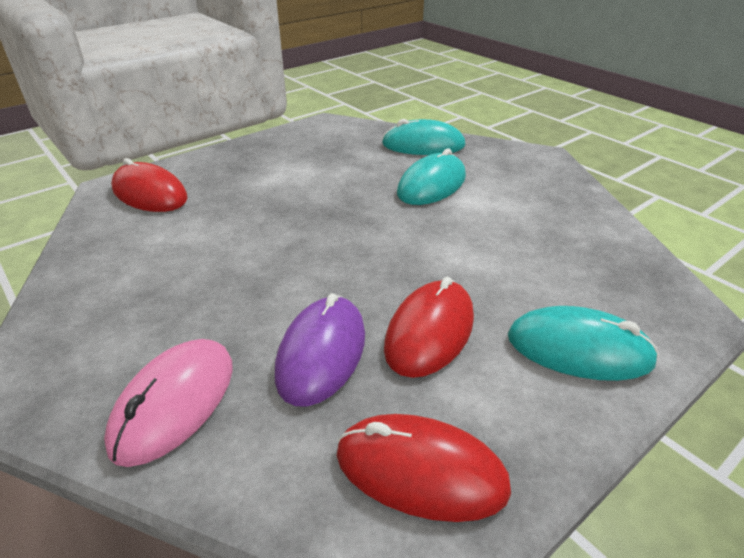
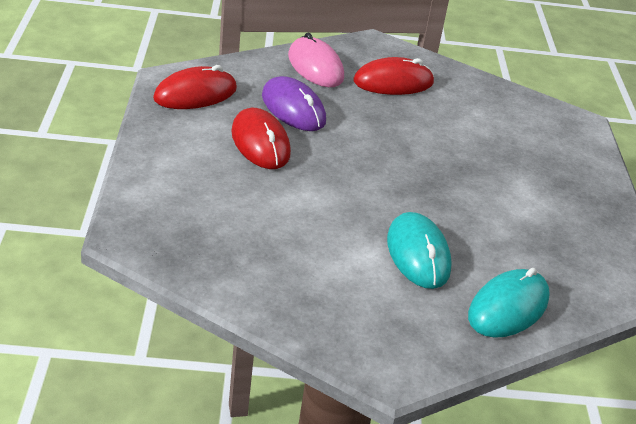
camera: 125 degrees right, 0 degrees up
(149, 193) = (551, 131): red mouse -> red mouse (393, 82)
(579, 349) = (177, 174): turquoise mouse -> none

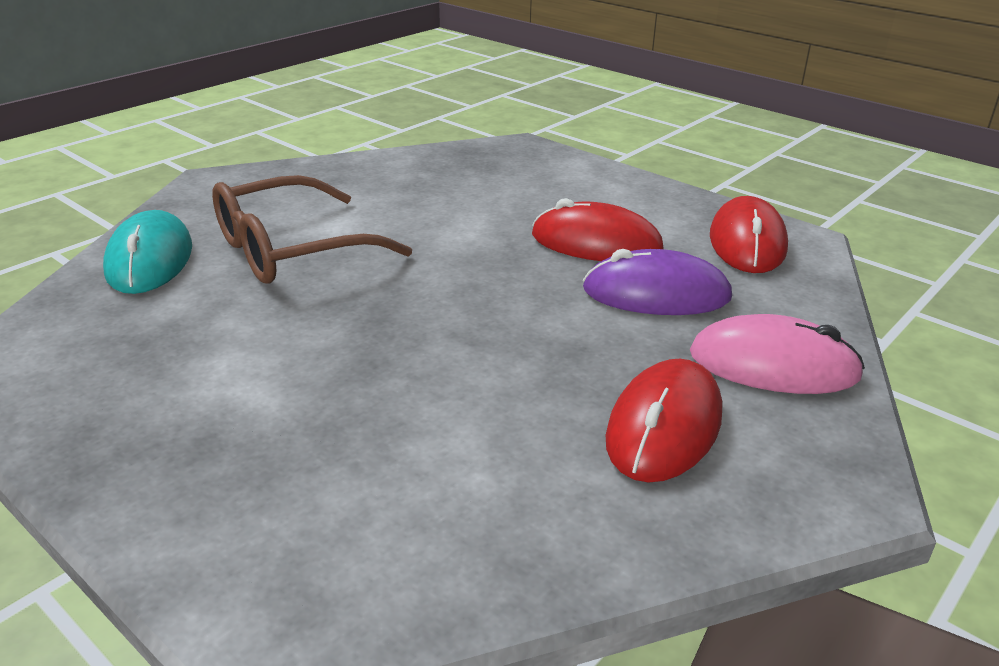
camera: 135 degrees right, 5 degrees down
(418, 254) = (293, 249): turquoise mouse -> brown glasses

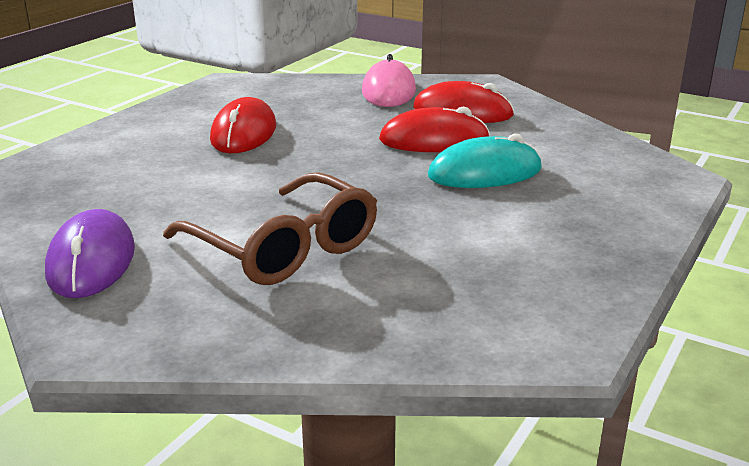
camera: 100 degrees left, 5 degrees down
(150, 259) = (327, 322): turquoise mouse -> turquoise mouse (484, 172)
(656, 293) = (318, 115): purple mouse -> purple mouse (92, 261)
(747, 242) = (234, 93): red mouse -> red mouse (434, 140)

